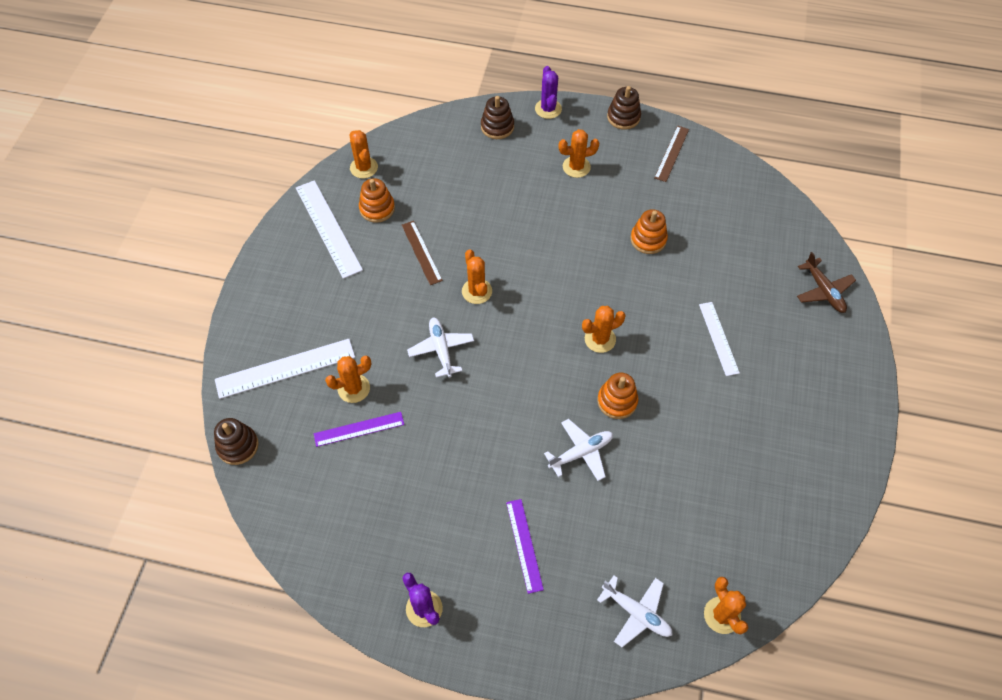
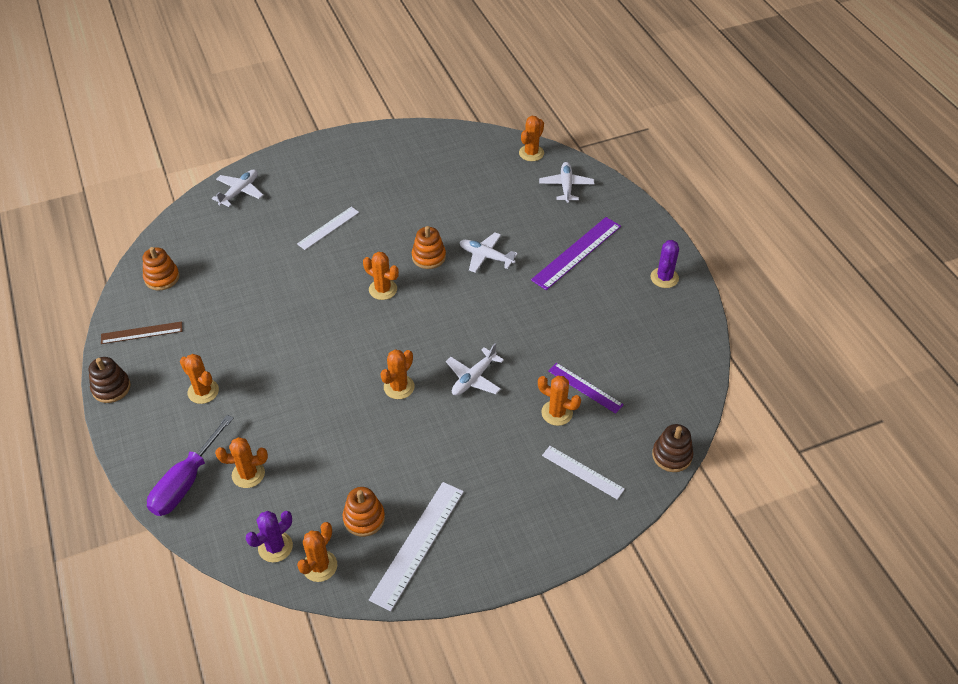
camera: 125 degrees left, 10 degrees down
(285, 368) = (582, 472): white ruler -> white ruler, size x0.62
(421, 252) = (388, 450): brown ruler -> none
(474, 162) = (248, 474): none -> orange cactus
(497, 127) = (186, 482): brown stacking toy -> purple screwdriver
(524, 545) = (577, 253): purple ruler -> purple ruler, size x1.60
(548, 109) = (133, 453): purple cactus -> purple cactus (275, 547)
(648, 239) = (258, 305): orange stacking toy -> orange stacking toy (162, 278)
(823, 291) = (240, 192): brown plane -> white plane

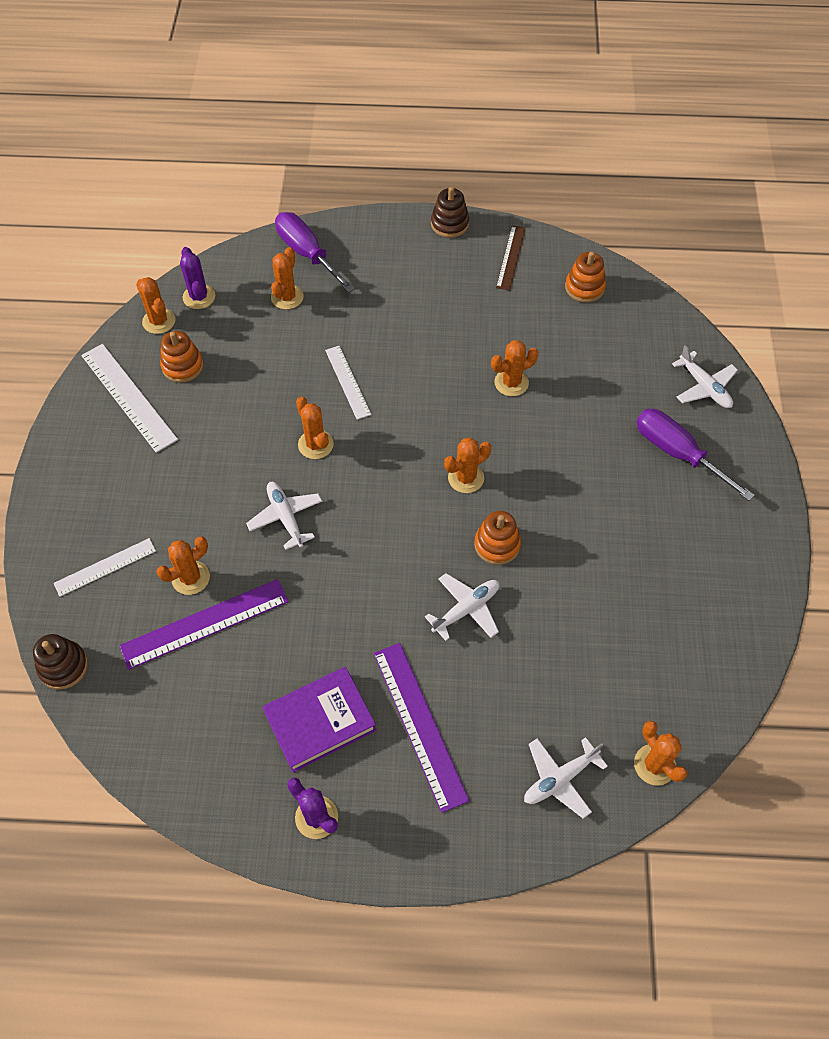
camera: 115 degrees right, 10 degrees up
(203, 391) = (406, 287): orange cactus -> orange cactus (511, 383)
(306, 192) = (677, 453): none -> purple screwdriver
(328, 228) = (598, 456): white ruler -> white ruler (347, 382)
(566, 186) = (559, 779): white plane -> white plane turned 120 degrees clockwise
(585, 388) = (205, 623): purple ruler -> purple ruler, size x1.60
(608, 298) = (320, 721): none -> purple book

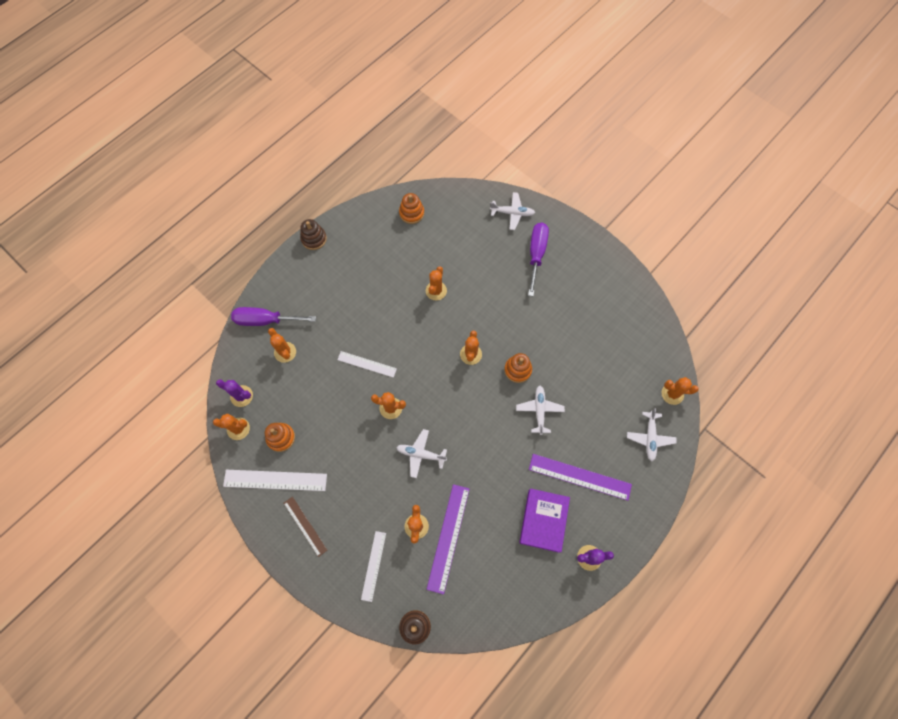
camera: 50 degrees left, 10 degrees up
(511, 257) = (362, 229): brown ruler -> brown ruler (305, 526)
(677, 453) = (536, 254): purple screwdriver -> purple screwdriver turned 105 degrees clockwise

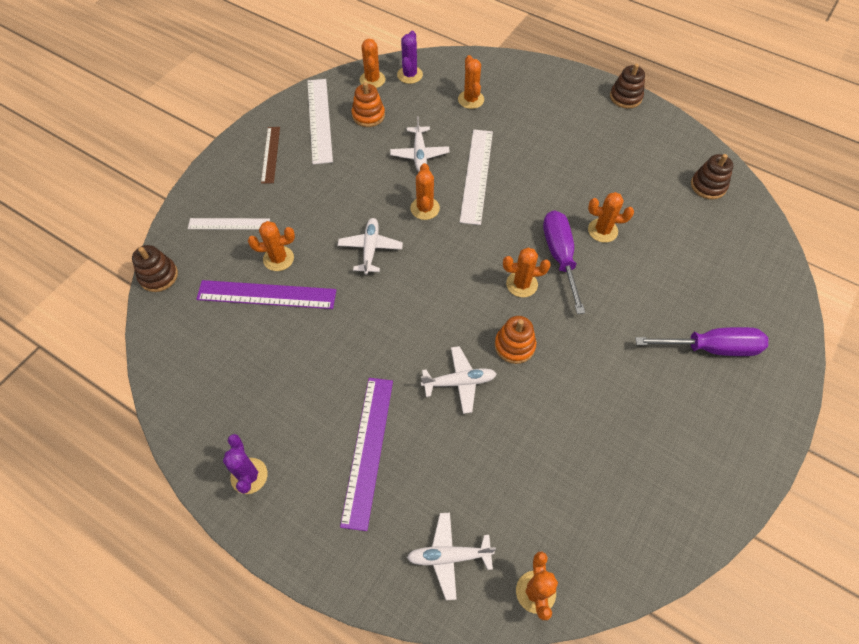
camera: 80 degrees right, 10 degrees down
(265, 320) = (504, 76): purple screwdriver -> purple screwdriver (560, 256)
(285, 352) = (471, 100): orange cactus -> orange cactus turned 60 degrees counterclockwise
(305, 526) = (270, 154): brown ruler -> brown ruler turned 45 degrees counterclockwise
(367, 364) = (476, 175): white ruler -> white ruler, size x1.60
(411, 213) = (708, 186): orange stacking toy -> brown stacking toy
(512, 213) = (768, 306): white plane -> white plane (419, 154)
(543, 520) = (298, 407): purple book -> none

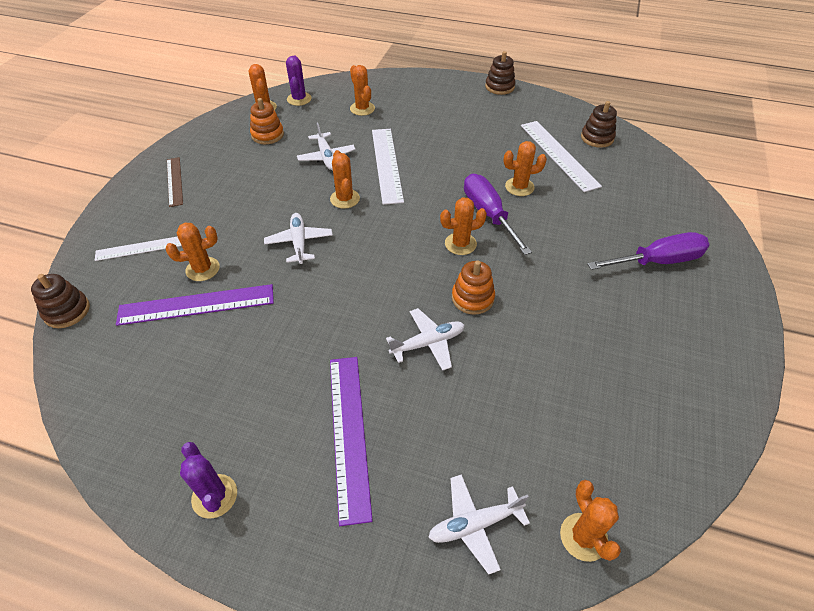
camera: 15 degrees left, 10 degrees down
(319, 120) = (219, 146): white ruler -> white ruler (558, 155)

